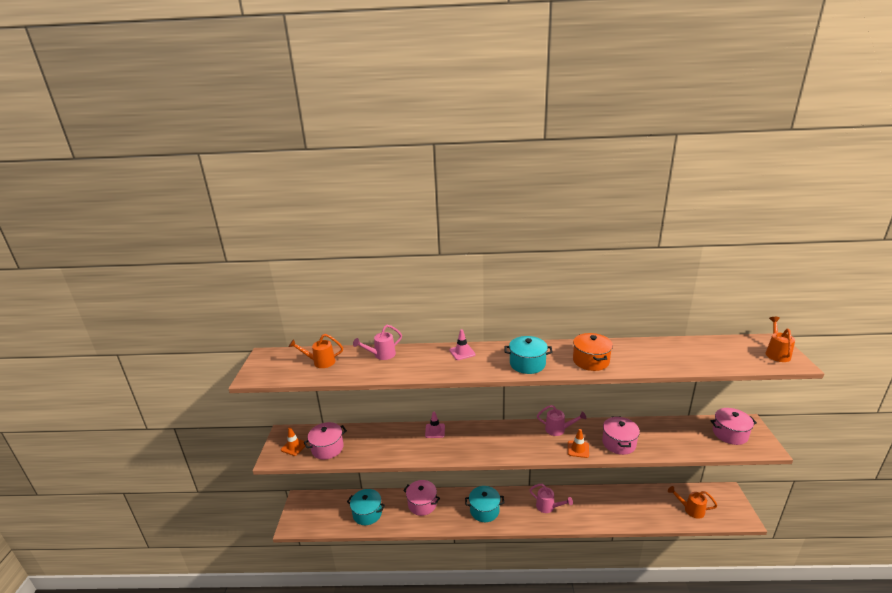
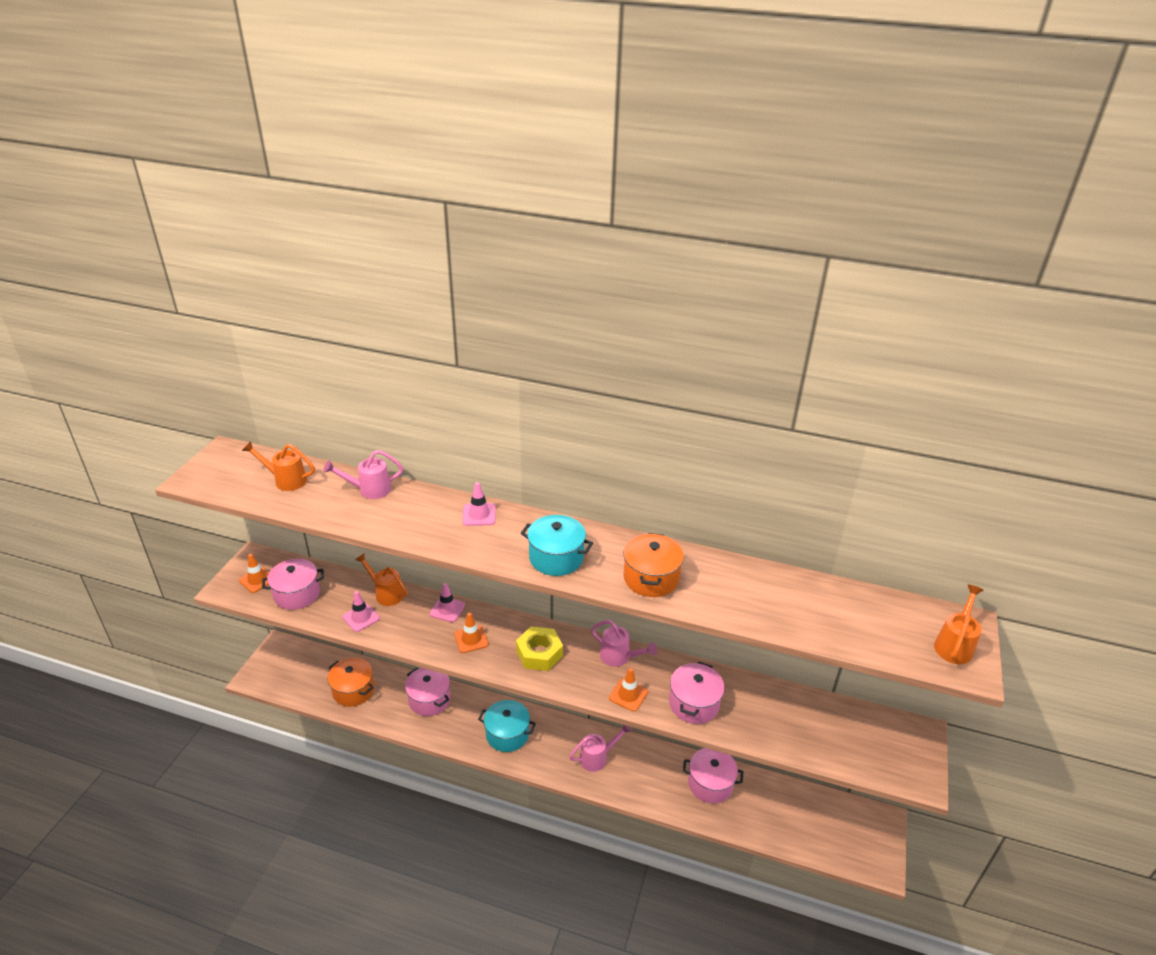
camera: 15 degrees right, 10 degrees up
(367, 513) = (353, 690): turquoise pot -> orange pot
(380, 451) = (361, 617): none -> pink traffic cone
(461, 444) = (471, 639): none -> orange traffic cone
(509, 441) = (539, 653): none -> yellow nut
(548, 507) = (598, 757): pink watering can -> pink watering can turned 75 degrees counterclockwise
(690, 509) = (805, 827): orange watering can -> orange watering can (386, 593)
(730, 434) = (876, 740): pink pot -> pink pot (710, 784)

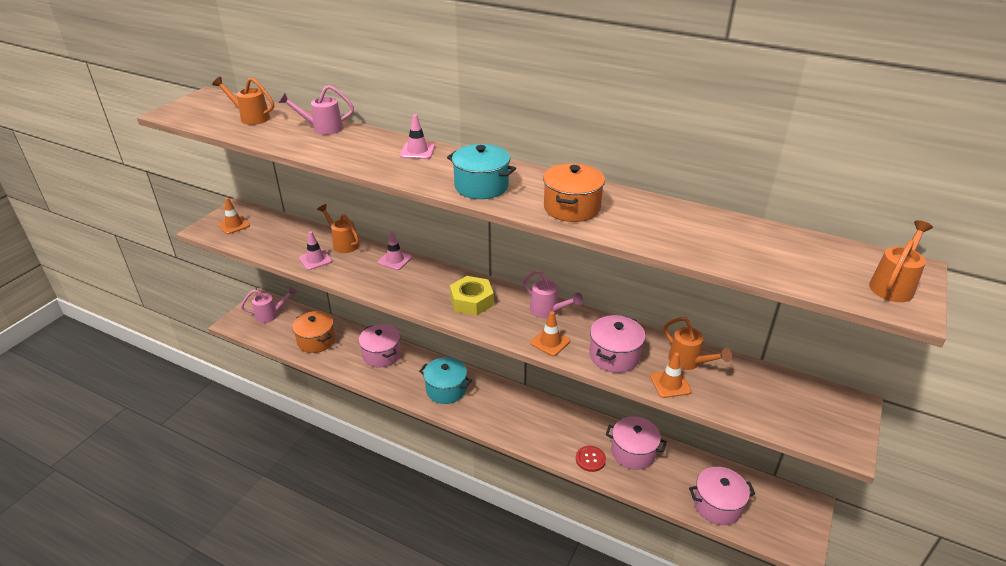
camera: 10 degrees right, 0 degrees up
(297, 594) = (265, 238): pink pot -> pink pot (717, 505)
(471, 639) = (410, 284): orange traffic cone -> orange traffic cone (670, 384)
(598, 757) = (527, 418): pink watering can -> pink watering can (271, 315)
(669, 797) = (590, 459): none -> red button
(766, 703) = (689, 362): none -> orange watering can

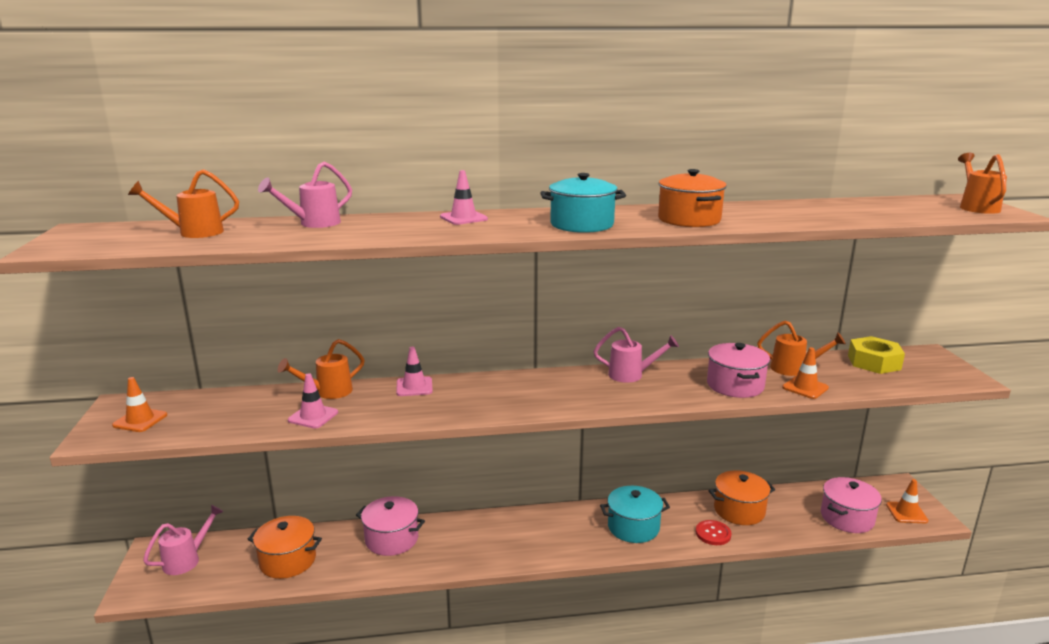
camera: 35 degrees left, 15 degrees down
(343, 243) = (327, 392): orange watering can -> orange watering can turned 45 degrees counterclockwise
(446, 389) = (506, 539): turquoise pot -> turquoise pot (633, 527)
(471, 301) = (549, 392): yellow nut -> yellow nut (874, 362)
(550, 342) = (669, 396): orange traffic cone -> orange traffic cone (906, 513)
(633, 452) = (739, 510): pink pot -> orange pot

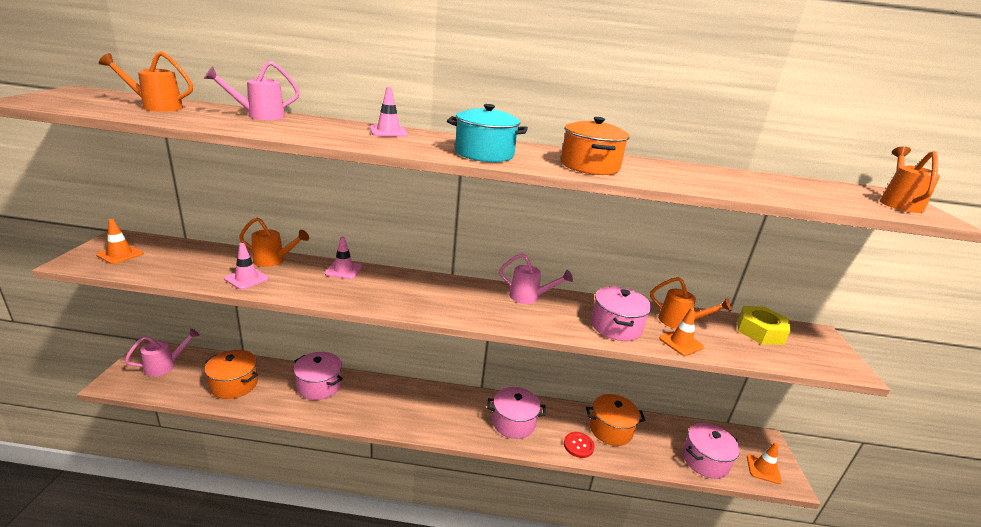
camera: 10 degrees right, 5 degrees up
(327, 392) = (274, 261): orange watering can -> orange watering can turned 150 degrees counterclockwise
(633, 527) = (513, 422): turquoise pot -> pink pot

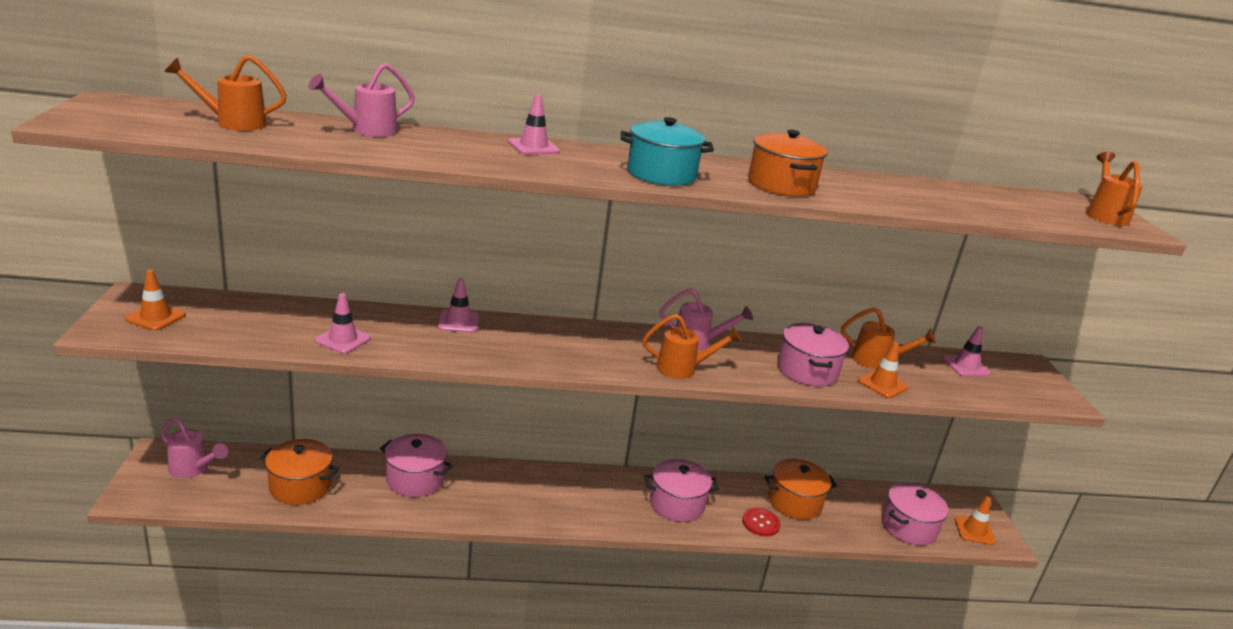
camera: 10 degrees left, 0 degrees up
(166, 366) = (193, 469): pink watering can -> pink watering can turned 75 degrees clockwise
(274, 261) = (363, 314): orange watering can -> orange watering can (683, 369)
(760, 331) = (966, 366): yellow nut -> pink traffic cone

